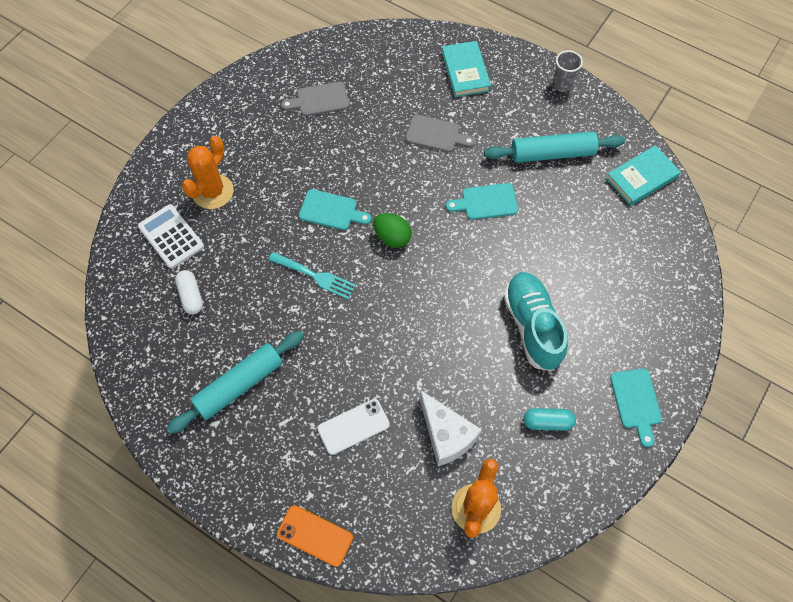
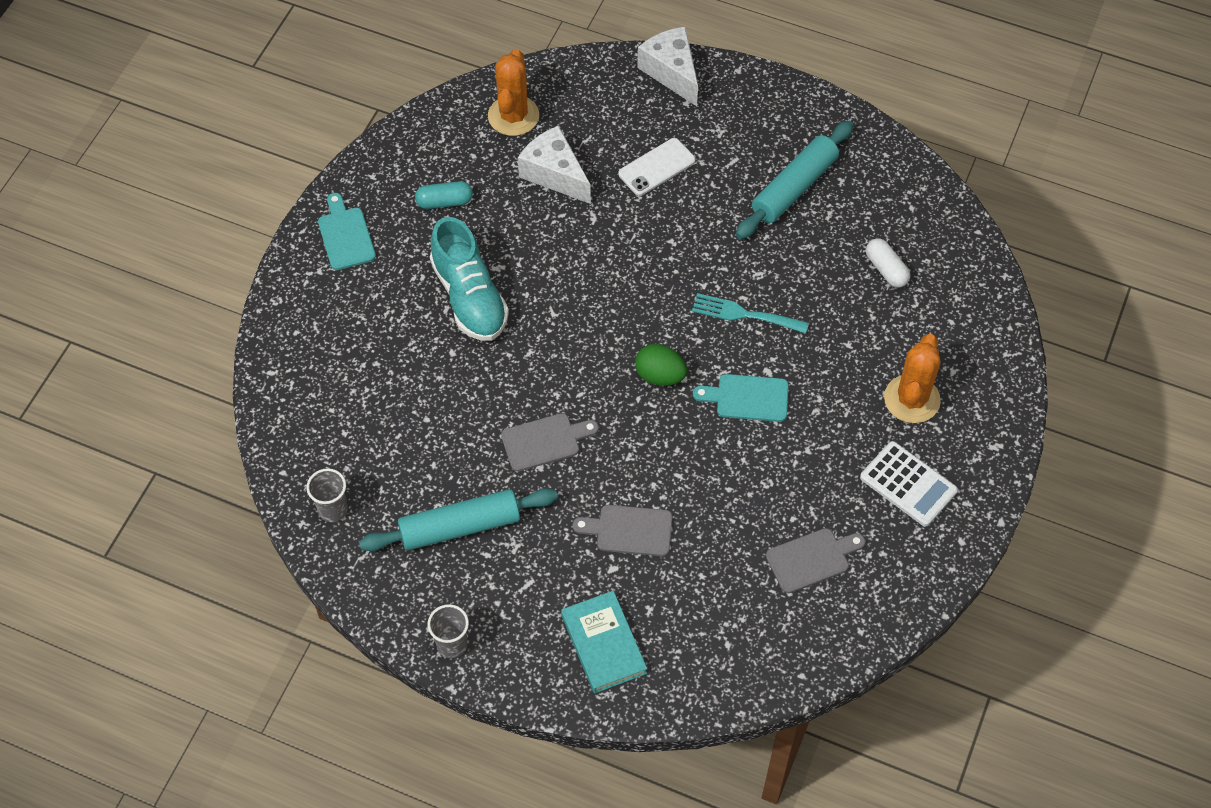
camera: 170 degrees right, 5 degrees down
(171, 236) = (940, 334): white calculator -> white calculator (908, 484)
(315, 536) = (671, 72): orange phone -> white cheese
(486, 202) = (544, 441): turquoise cutting board -> grey cutting board
(641, 178) = (333, 510): turquoise book -> grey cup

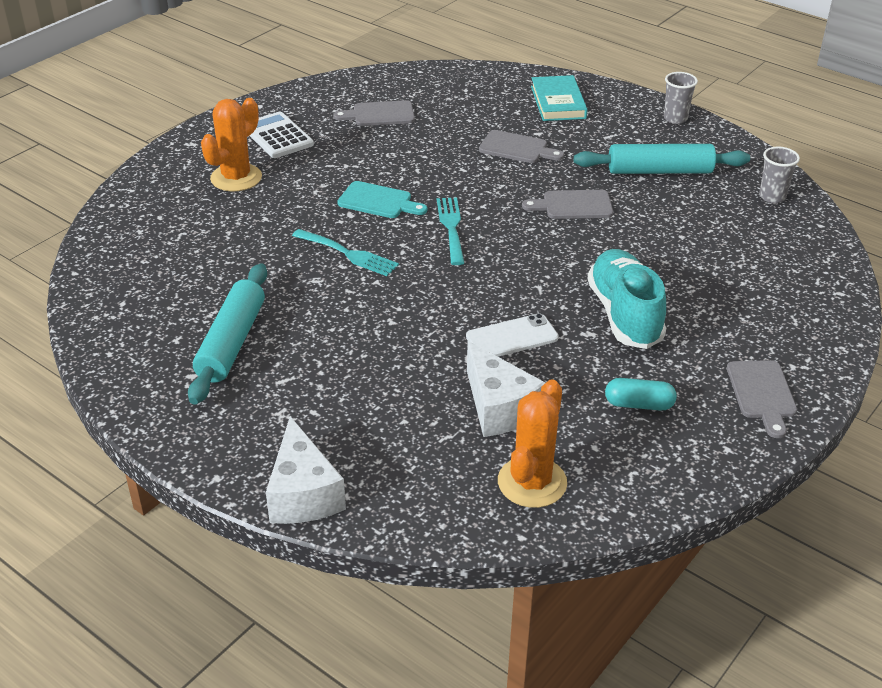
camera: 165 degrees left, 20 degrees down
(345, 235) = (762, 393): turquoise cutting board -> grey cutting board
(657, 167) = (374, 391): white phone -> white phone (512, 337)
(660, 376) = (451, 227): green egg -> turquoise fork
(794, 187) = (232, 342): turquoise rolling pin -> turquoise rolling pin turned 45 degrees counterclockwise
(886, 269) = (188, 261): white capsule -> none

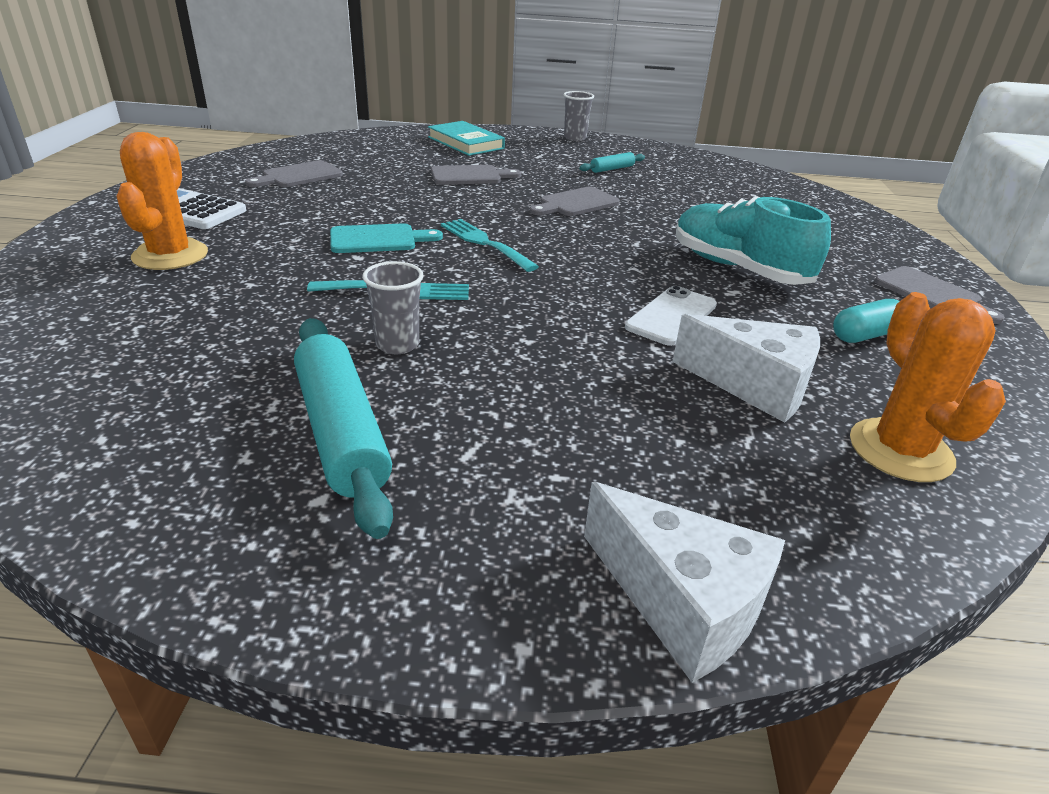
camera: 35 degrees left, 5 degrees down
(660, 171) = (612, 169): turquoise rolling pin -> turquoise rolling pin, size x0.48
(772, 196) = (716, 168): grey cup -> grey cup (397, 344)

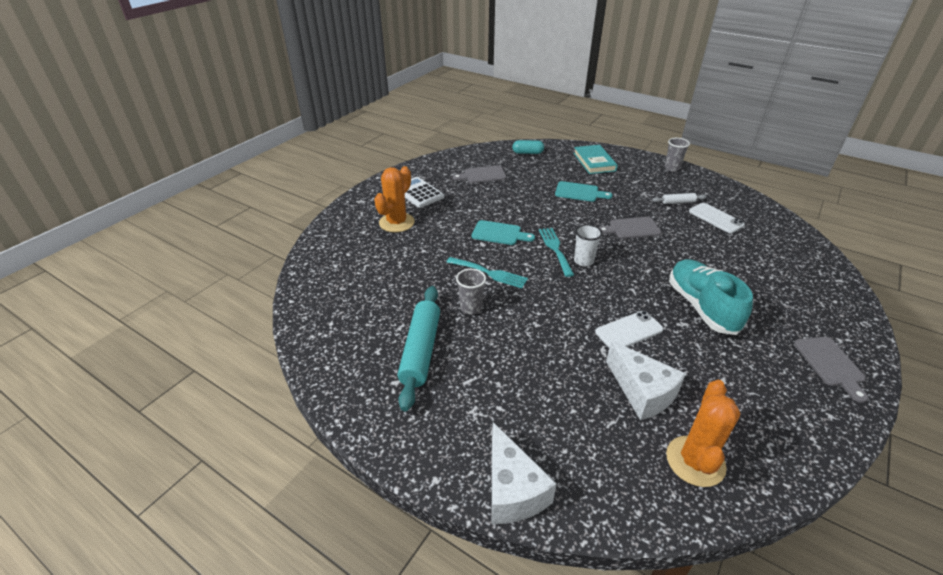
camera: 30 degrees right, 5 degrees up
(470, 176) = (579, 192): grey cutting board -> turquoise cutting board
(538, 249) = (583, 261): none -> white cup
(612, 169) = (678, 202): turquoise rolling pin -> white rolling pin
(671, 178) = (716, 218): none -> white phone
(865, 335) = (745, 381): turquoise capsule -> turquoise capsule (527, 153)

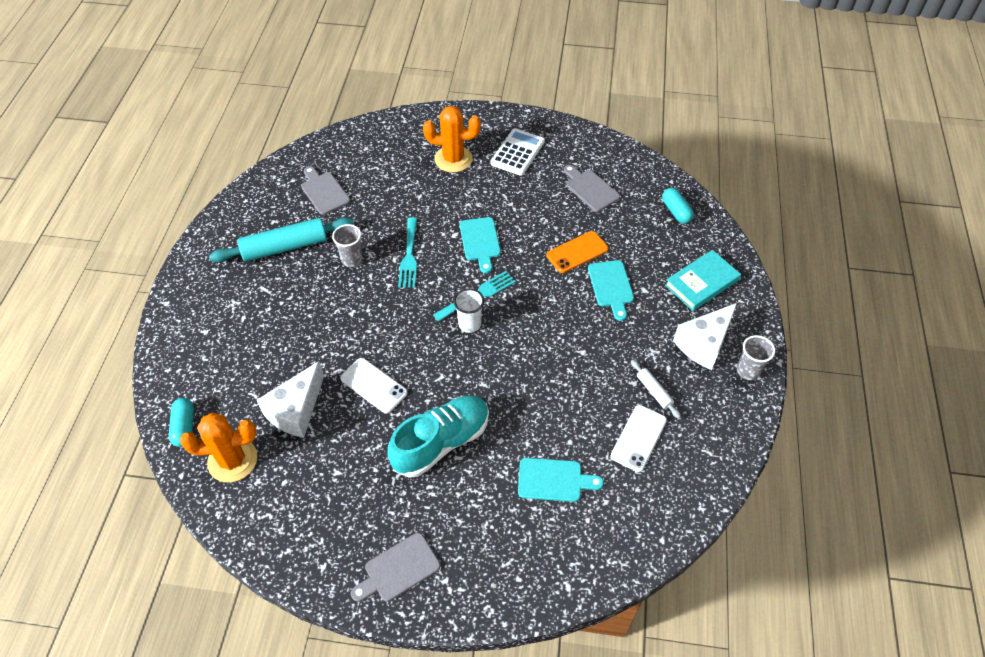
camera: 65 degrees right, 15 degrees up
(512, 490) = (170, 348): white cheese -> white cheese (704, 344)
(539, 196) = (577, 252): none -> orange phone
(632, 228) = (559, 354): grey cutting board -> grey cutting board (324, 192)
(638, 499) = (184, 427): none -> turquoise capsule
(746, 261) = (554, 480): none -> turquoise cutting board

